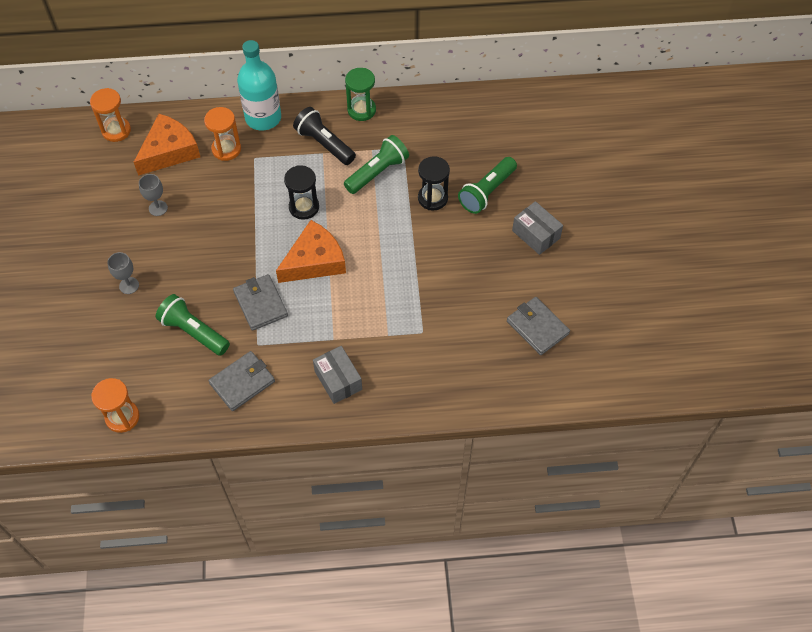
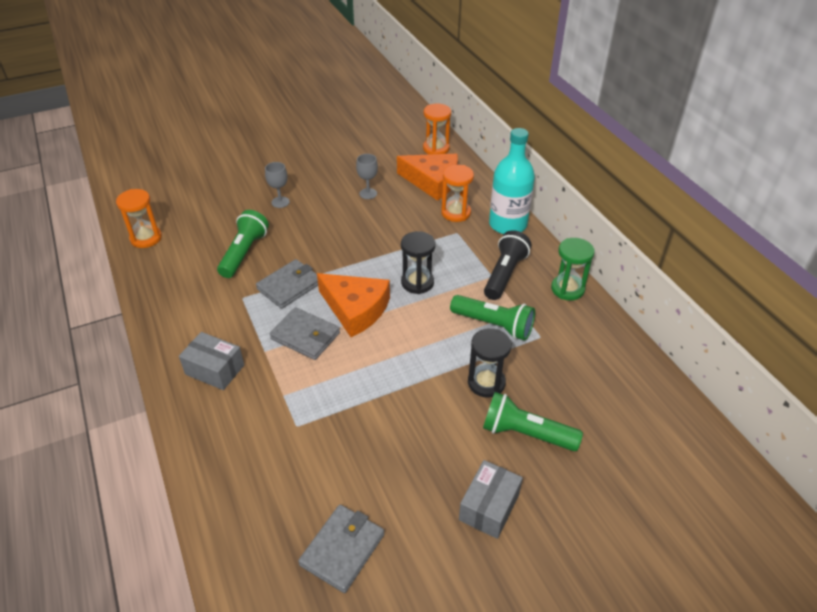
camera: 70 degrees right, 15 degrees down
(242, 382) = (196, 300): grey wallet -> grey wallet (305, 336)
(338, 380) = (215, 370): grey box -> grey box turned 75 degrees clockwise

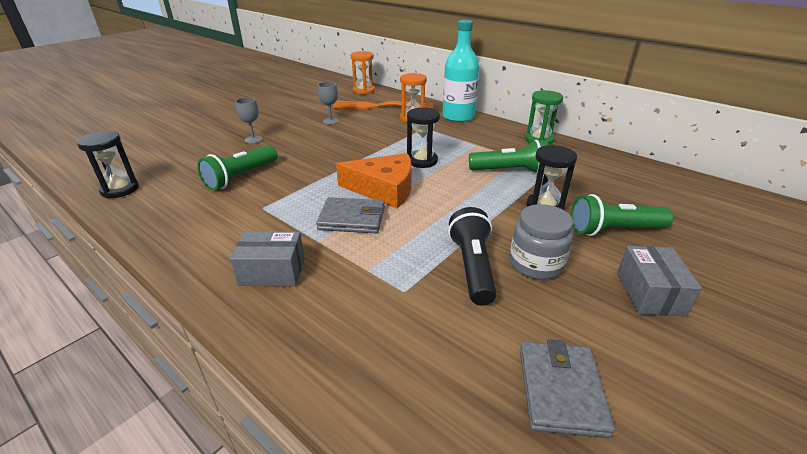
camera: 25 degrees left, 10 degrees down
(146, 238) = (120, 189): orange hourglass -> black hourglass
(244, 253) = (241, 177): green flashlight -> green flashlight turned 135 degrees counterclockwise
(289, 286) = (306, 189): grey wallet -> none
(420, 441) = (536, 263): none -> grey jar
(432, 181) = (378, 106): orange cheese -> orange fork
(504, 274) = (485, 142): black flashlight -> black flashlight (472, 267)

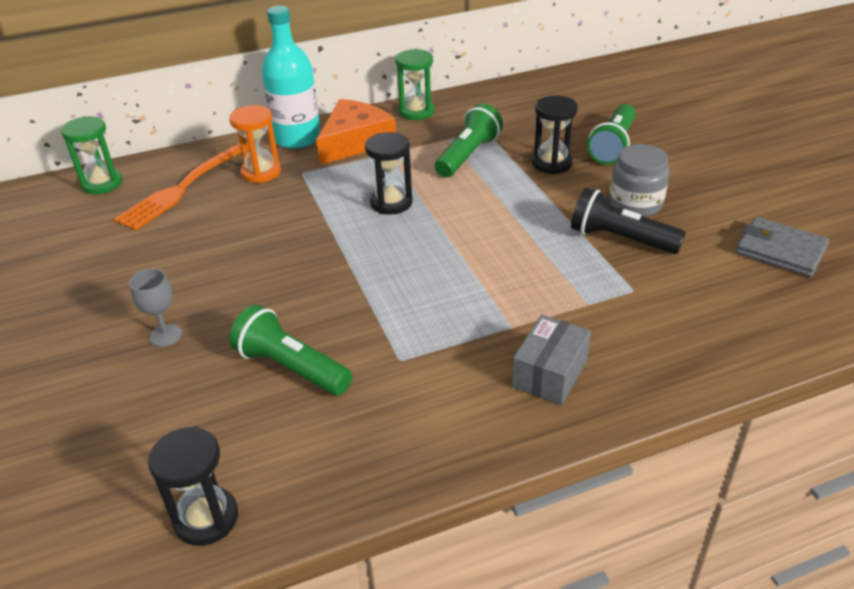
camera: 60 degrees left, 5 degrees up
(241, 177) = (291, 368): green flashlight -> green flashlight turned 150 degrees clockwise
(330, 121) = (185, 243): grey goblet -> none
(352, 219) = (483, 291): grey wallet -> none
(363, 91) = (102, 183): orange hourglass -> green hourglass
(384, 189) = (435, 250): orange cheese -> orange cheese (355, 141)
(650, 293) = (701, 168): grey box -> none

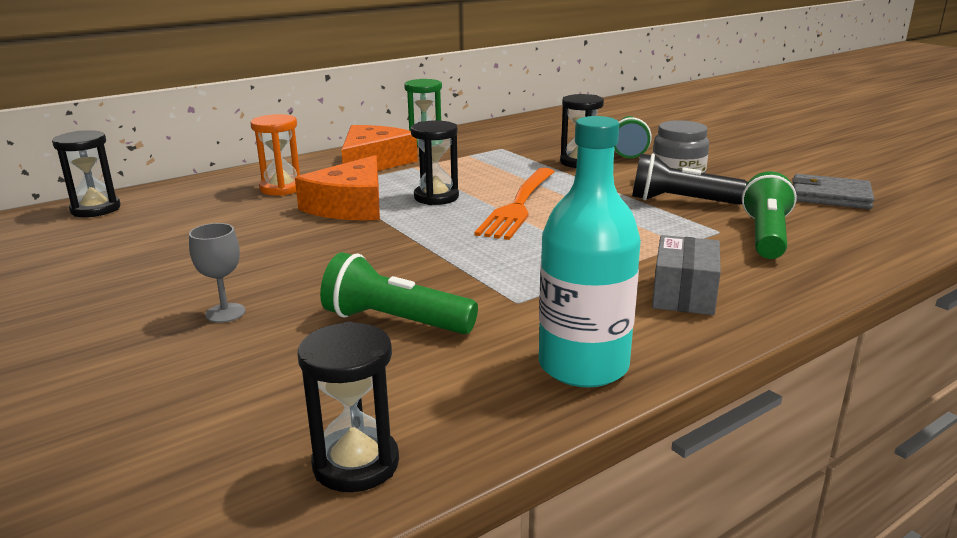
camera: 15 degrees left, 15 degrees down
(102, 183) = (95, 209): green hourglass -> black hourglass
(183, 188) = (196, 205): orange fork -> orange fork (519, 205)
(297, 138) = (310, 165): turquoise bottle -> turquoise bottle (583, 366)
(311, 206) = (350, 206): none -> orange cheese
(468, 155) = (494, 163): green flashlight -> green flashlight (765, 236)

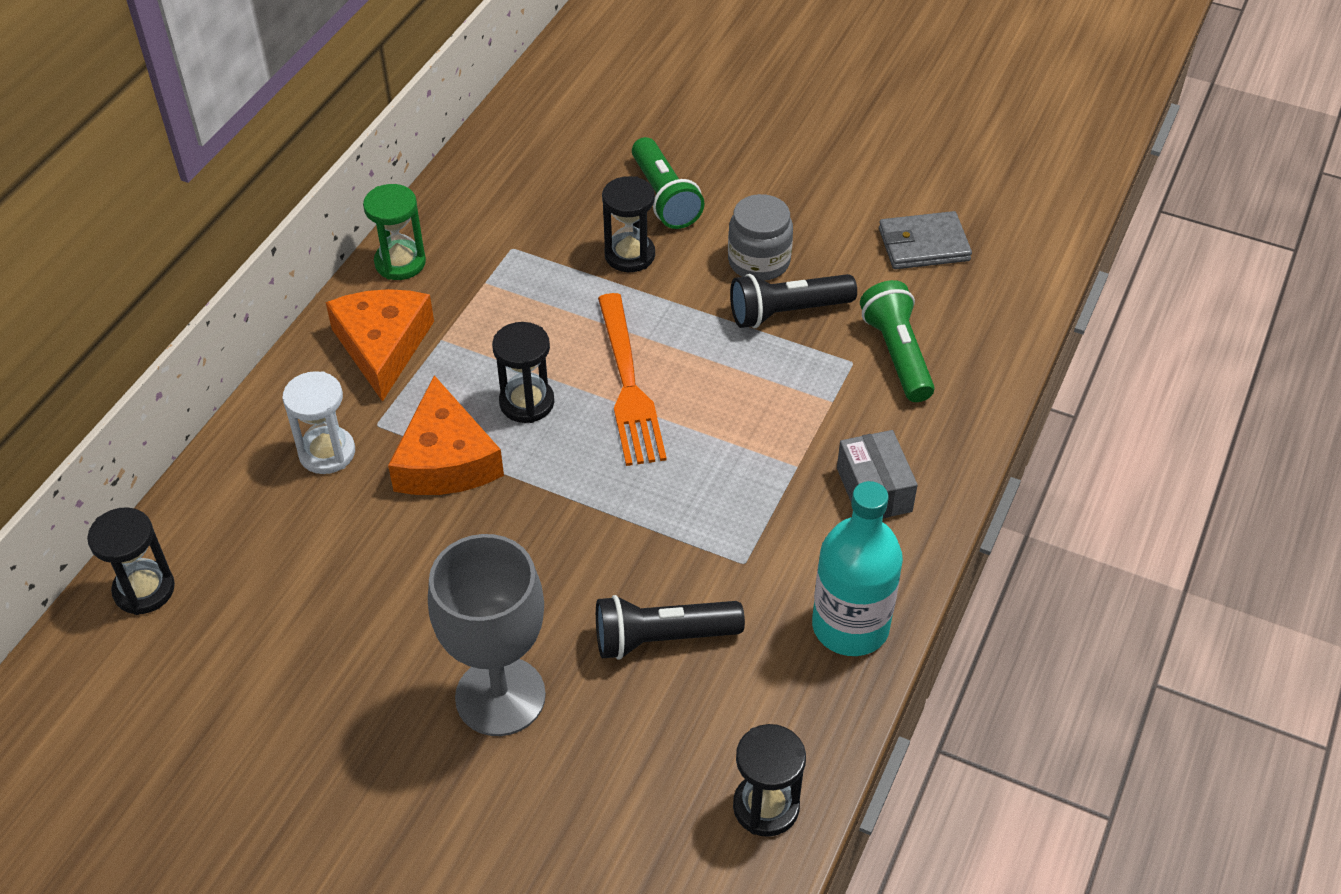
camera: 30 degrees left, 25 degrees up
(225, 313) = (500, 696): grey goblet -> grey goblet, size x2.30
(282, 188) = (327, 453): orange hourglass -> white hourglass
(395, 321) = (662, 638): green flashlight -> black flashlight

